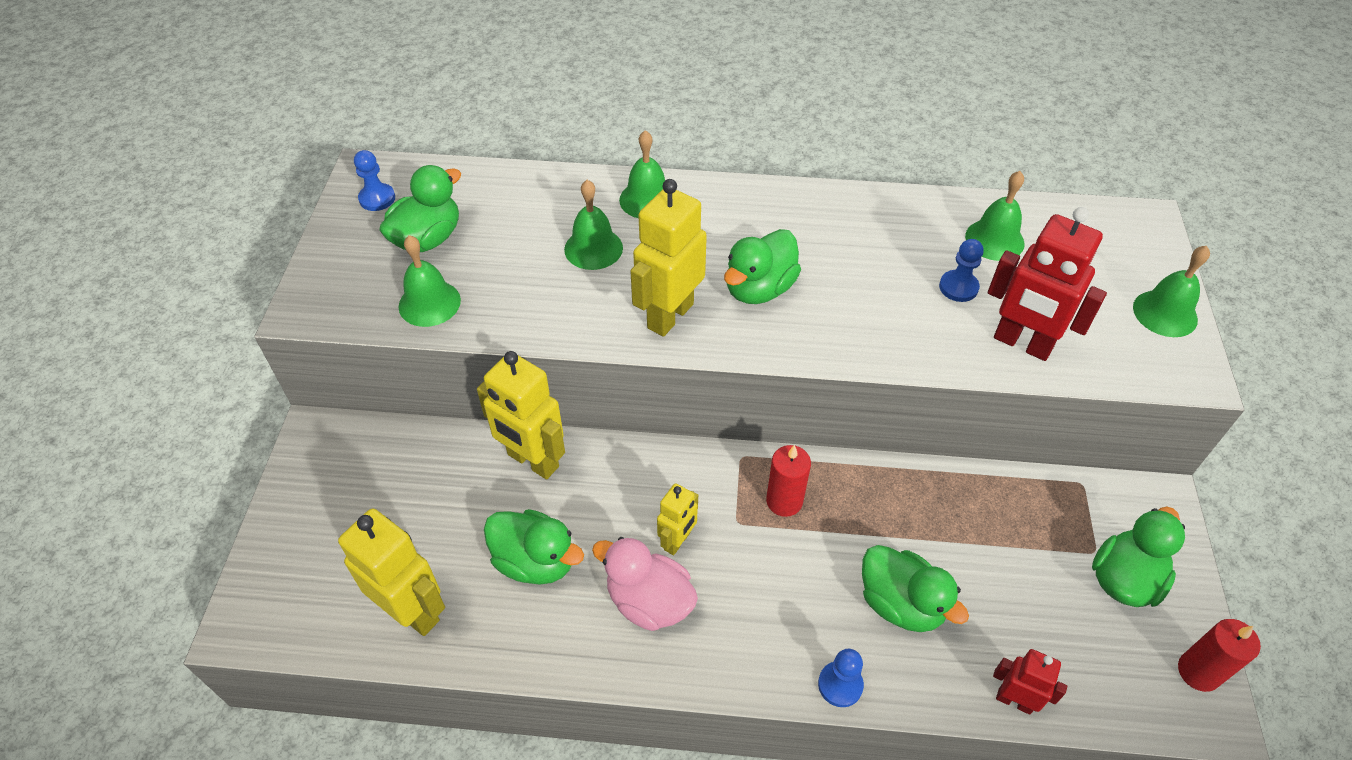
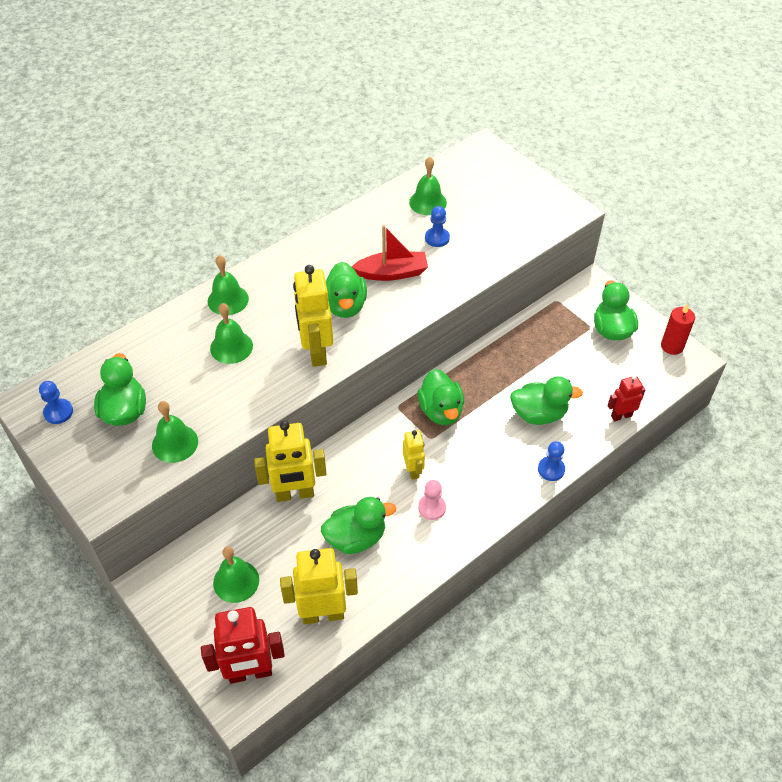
camera: 45 degrees left, 0 degrees up
(649, 601) = (432, 507): pink duck -> pink pawn
(784, 501) = (441, 411): red candle -> green duck
(856, 290) = (392, 273): none -> red boat
(1022, 344) = (492, 246): red robot -> red robot (250, 673)
(1165, 313) = (535, 189): green bell -> green bell (236, 581)

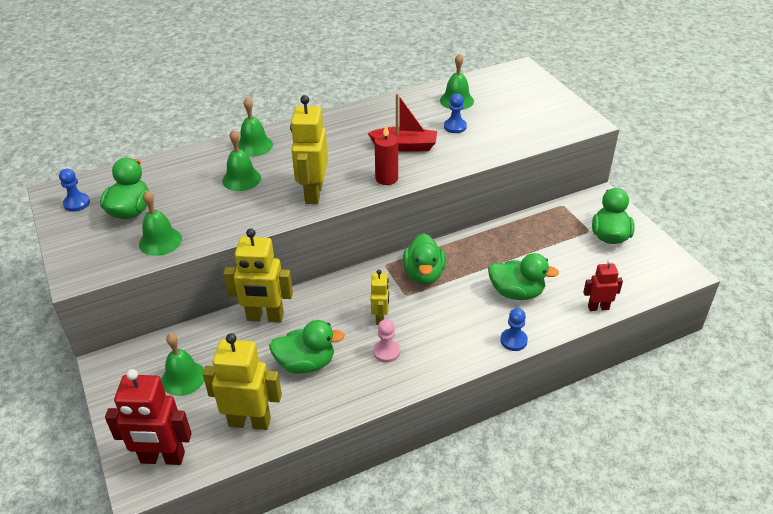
camera: 15 degrees right, 10 degrees down
(345, 306) = (353, 164): green duck -> none
(672, 346) = (666, 258): red candle -> red candle (386, 178)

